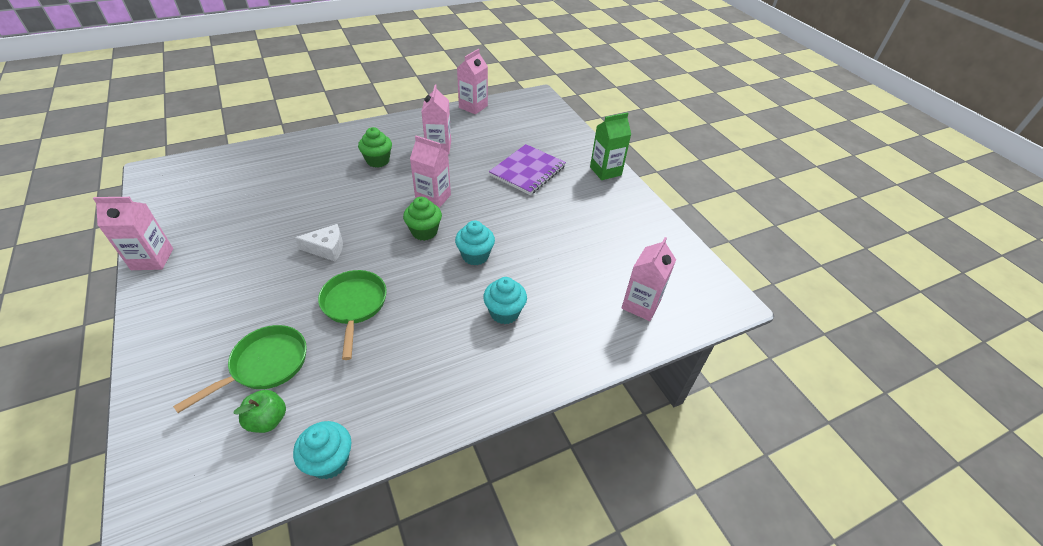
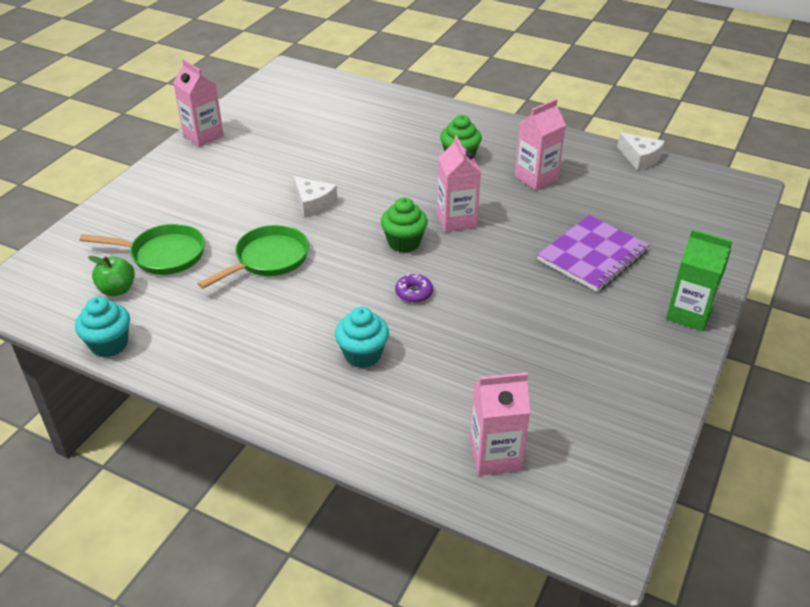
camera: 55 degrees right, 5 degrees down
(473, 107) = (640, 158): pink carton -> white cheese
(475, 256) = (414, 293): turquoise cupcake -> purple donut
(527, 171) = (592, 255): purple notebook -> purple notebook turned 45 degrees counterclockwise

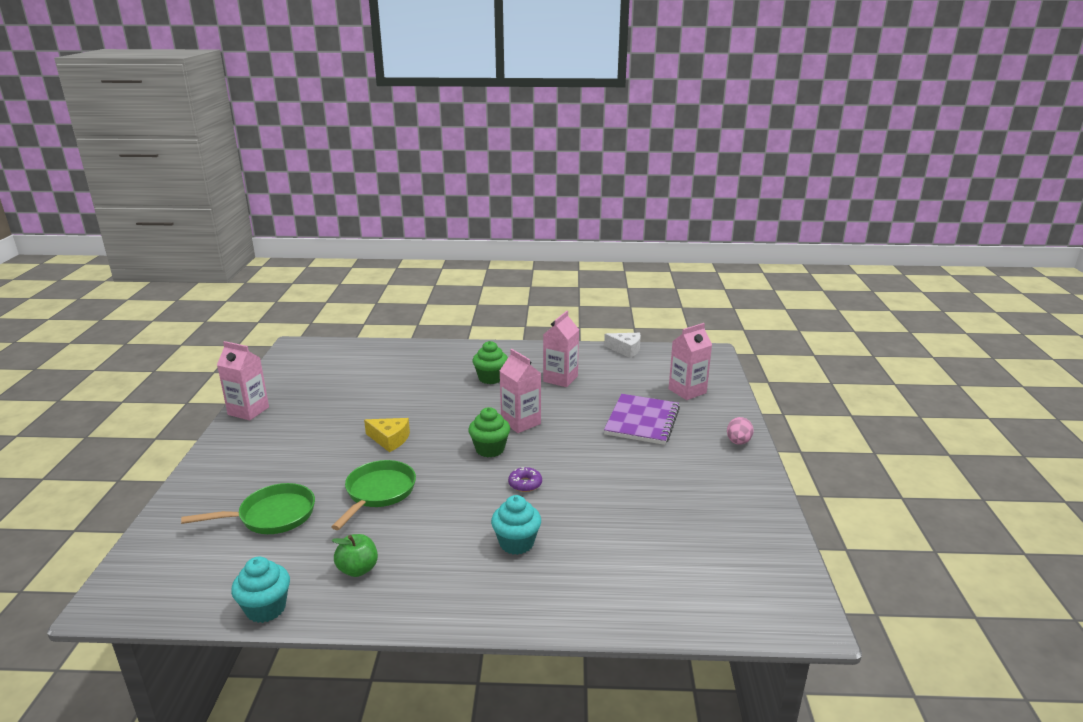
camera: 25 degrees left, 15 degrees down
(117, 289) = (243, 558): green apple -> green apple (358, 569)
(313, 203) = (390, 439): white cheese -> yellow cheese
(495, 456) = (679, 585): pink carton -> pink carton (687, 391)
(689, 314) = (738, 442): green carton -> pink egg

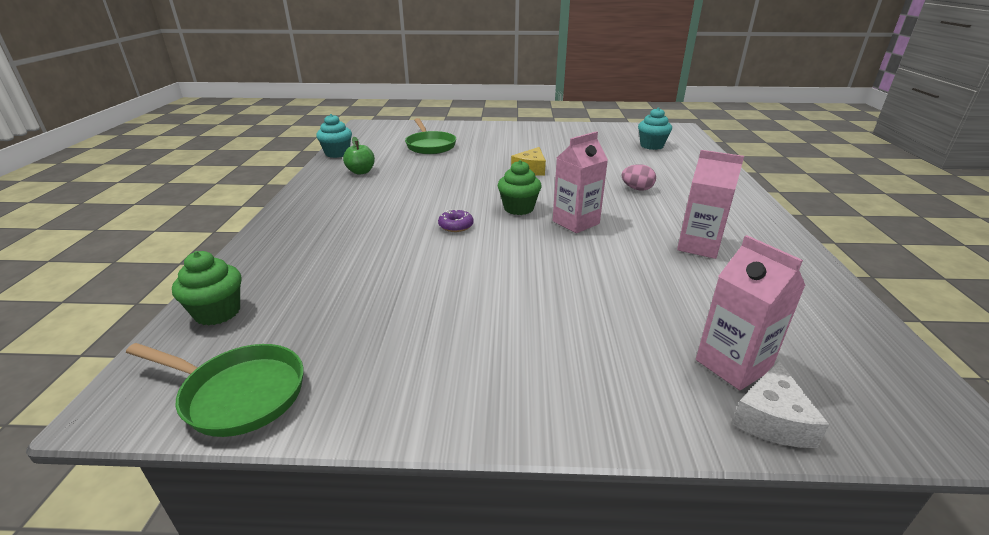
camera: 90 degrees right, 5 degrees up
(248, 411) = (564, 127): pink carton -> none
(378, 493) = (451, 171): green pan -> green pan (238, 394)
(490, 378) = (672, 205): green cupcake -> green cupcake (218, 312)
(516, 543) = (365, 223): turquoise cupcake -> turquoise cupcake (651, 146)
(626, 349) = (851, 306): white cheese -> white cheese (771, 419)
(642, 421) = (604, 306): purple notebook -> none
(738, 442) = (562, 409): pink egg -> pink egg (637, 189)

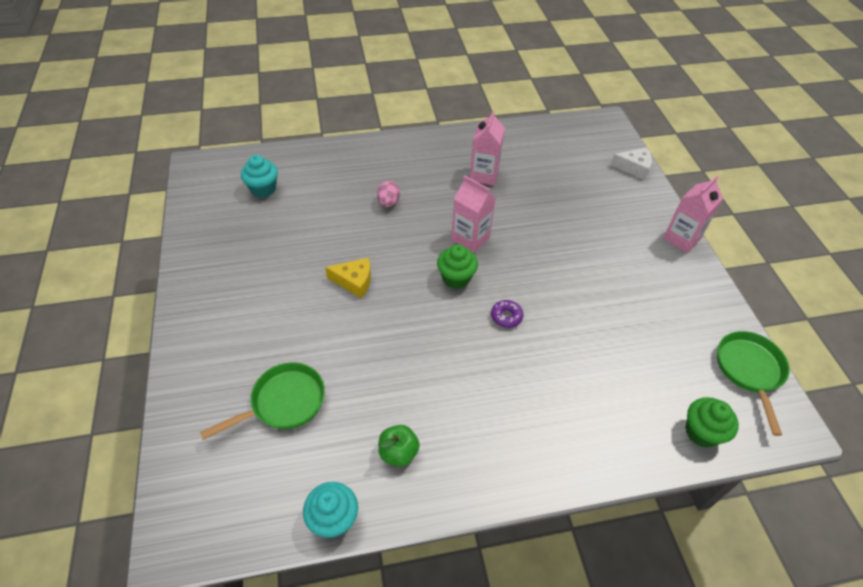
camera: 105 degrees left, 20 degrees up
(732, 365) = (604, 174): pink carton -> pink carton (681, 238)

